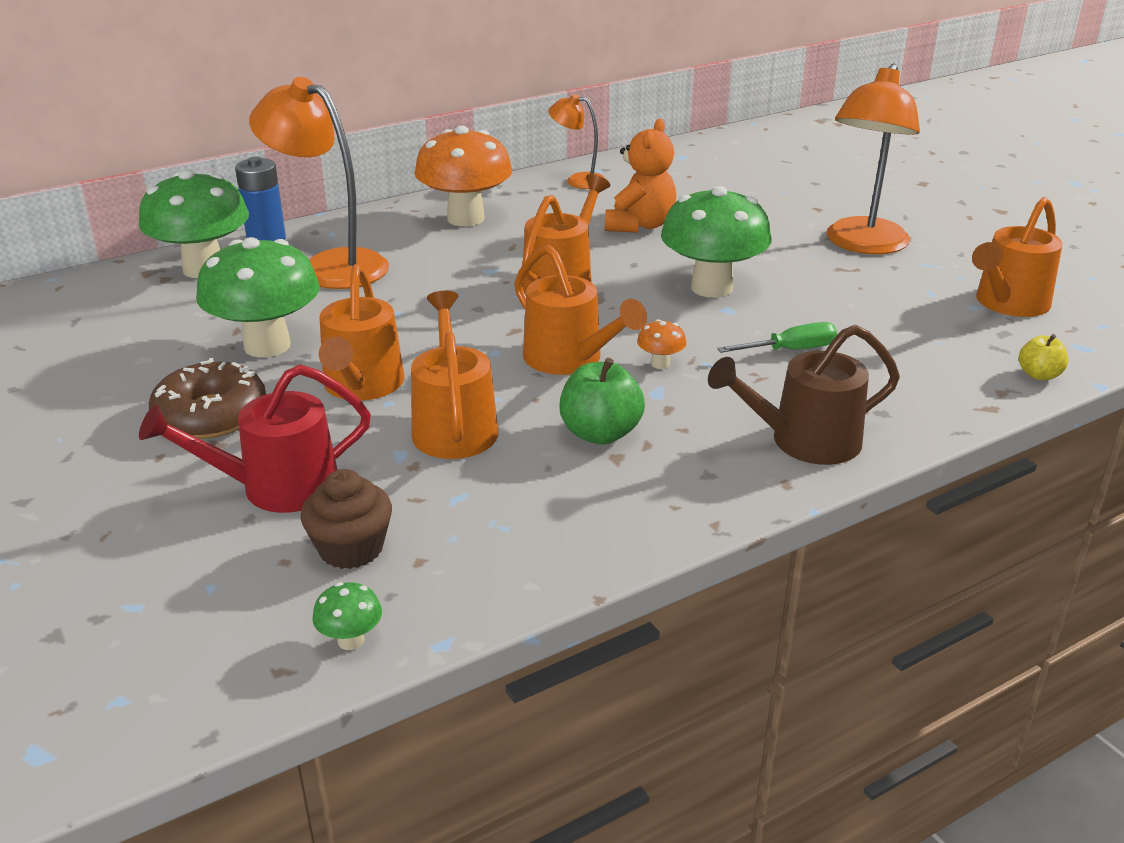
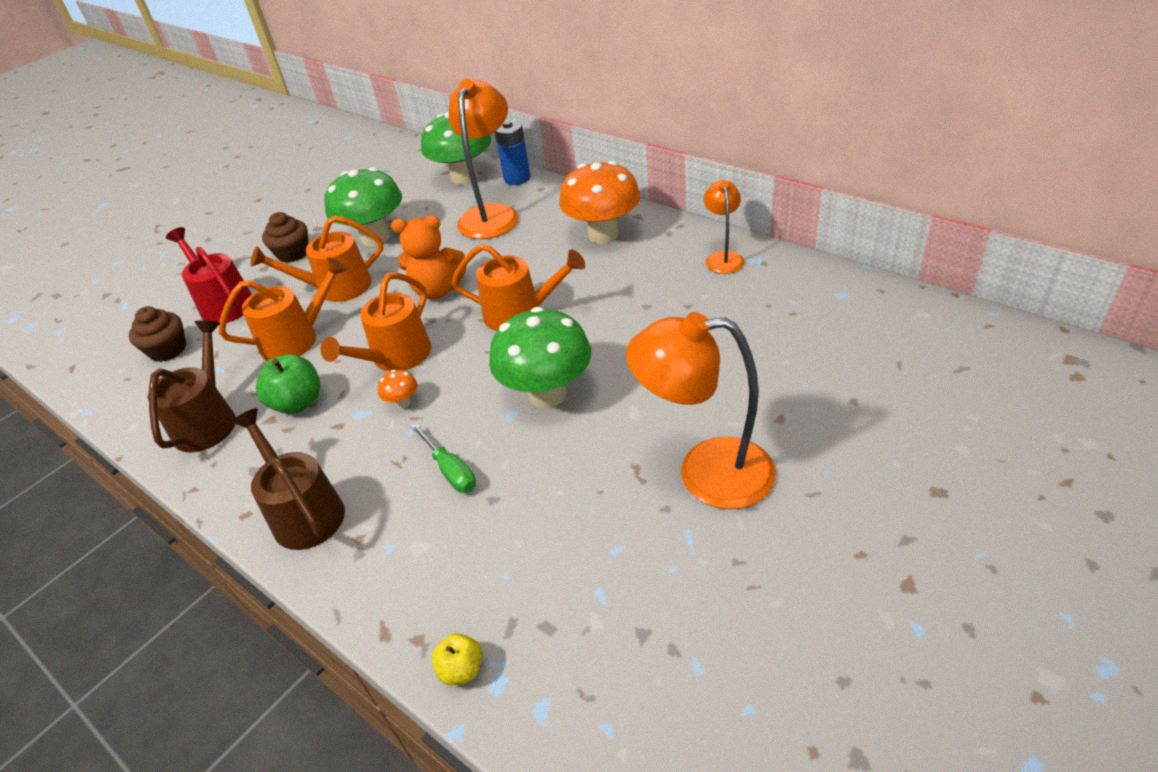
camera: 75 degrees right, 10 degrees up
(211, 415) = (293, 253): brown donut -> brown cupcake
(351, 640) = (91, 380): green mushroom -> none
(578, 509) = (208, 421): none -> brown watering can
(640, 225) = (651, 319): orange teddy bear -> orange teddy bear (437, 290)
(1008, 303) = (622, 623): orange watering can -> none

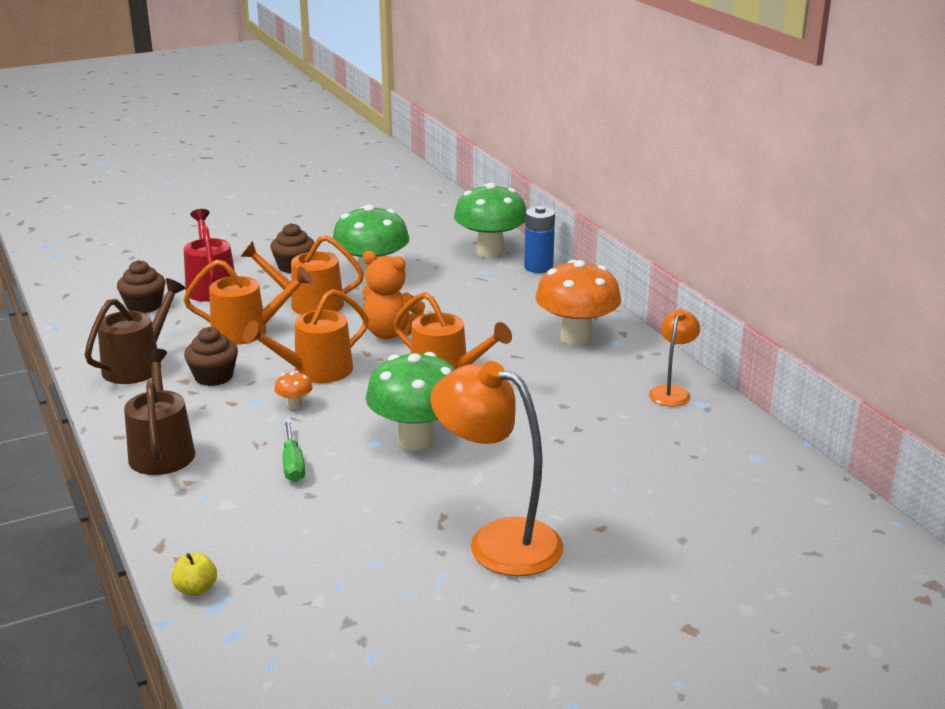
camera: 20 degrees right, 15 degrees down
(298, 403) = (214, 377): green apple -> brown cupcake
(492, 214) = (489, 289): orange lamp -> none

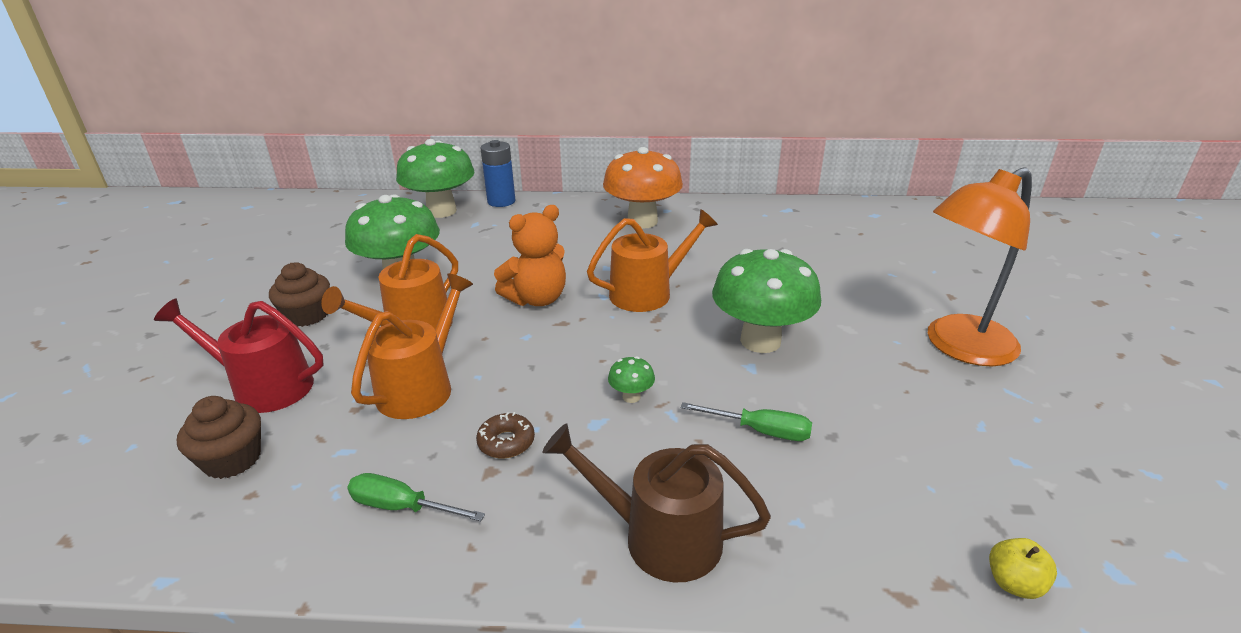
camera: 60 degrees left, 5 degrees up
(138, 365) = (401, 507): brown watering can -> green screwdriver
(214, 377) = (506, 442): brown cupcake -> brown donut
(294, 405) = (631, 397): orange mushroom -> green mushroom
(316, 371) = (569, 363): orange watering can -> none
(672, 392) = (762, 213): orange lamp -> none

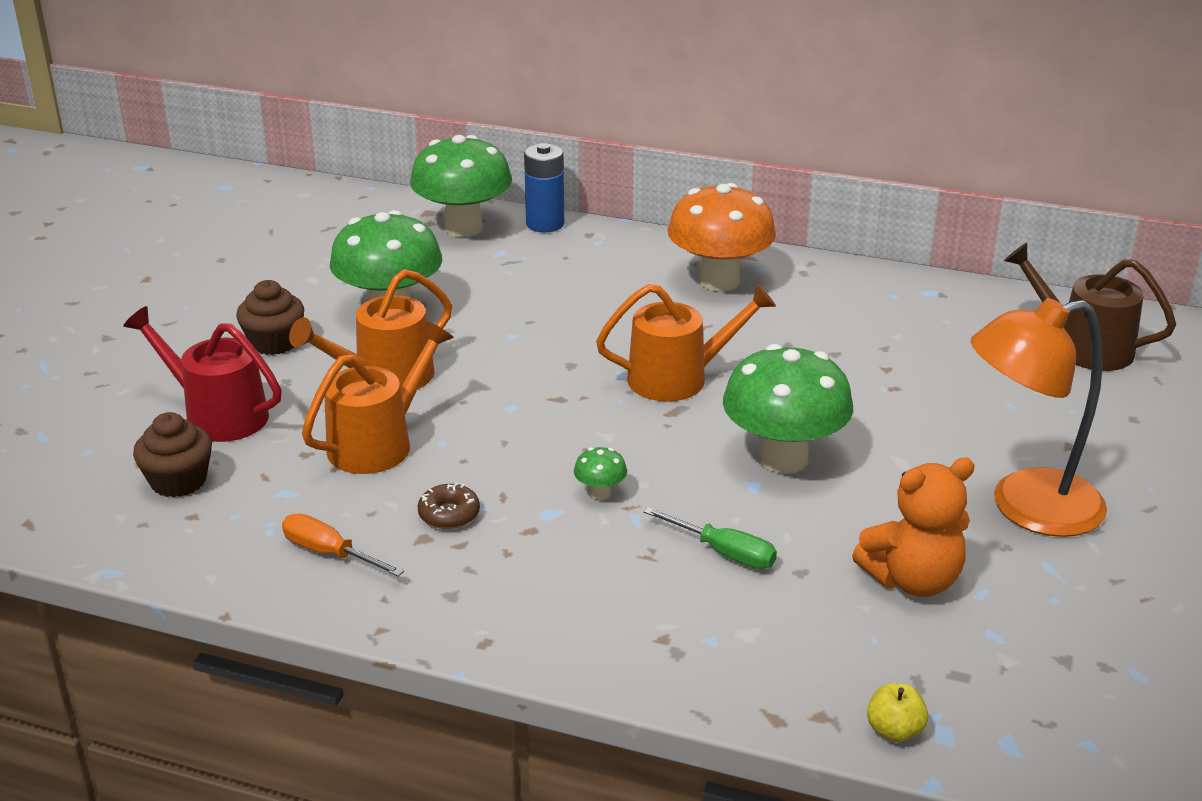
camera: 15 degrees right, 0 degrees up
(401, 507) = (329, 553): green screwdriver -> orange screwdriver
(537, 299) = (540, 365): orange teddy bear -> orange teddy bear (913, 580)
(660, 537) = (566, 626): brown watering can -> brown watering can (1084, 347)

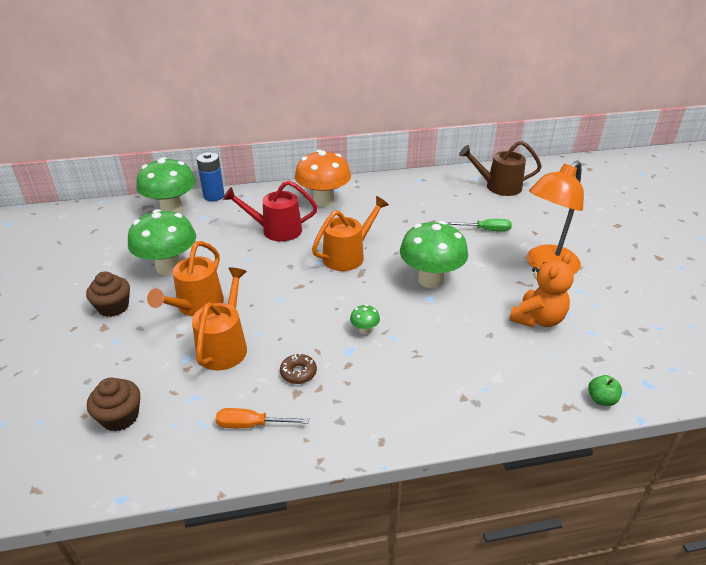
camera: 30 degrees left, 5 degrees up
(218, 415) = (113, 364): red watering can -> red watering can (276, 230)
(724, 552) = (448, 338): green screwdriver -> green screwdriver (486, 230)
(894, 731) = (601, 399): yellow apple -> green apple

